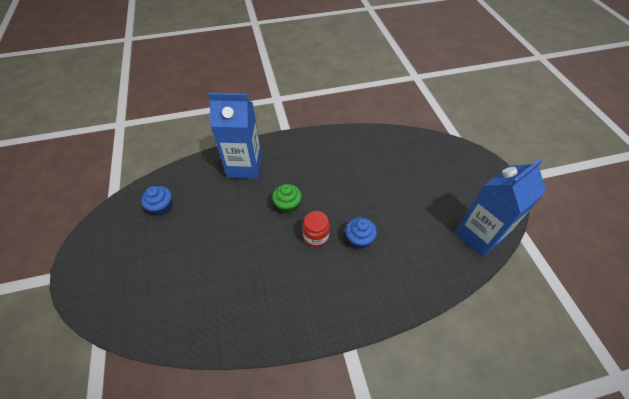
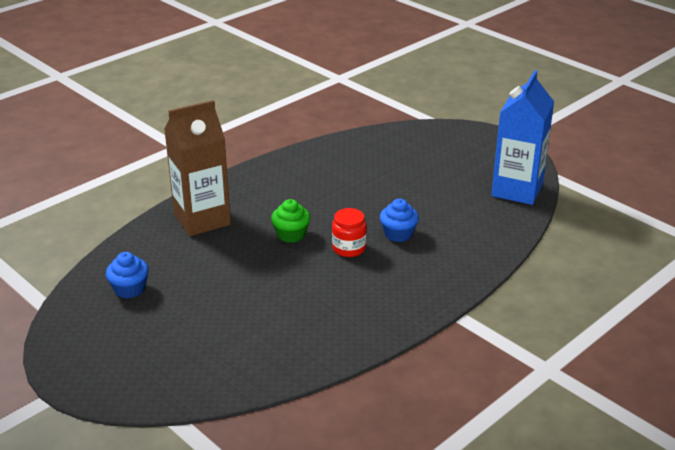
camera: 30 degrees left, 20 degrees down
(244, 166) = (202, 220): blue carton -> brown carton

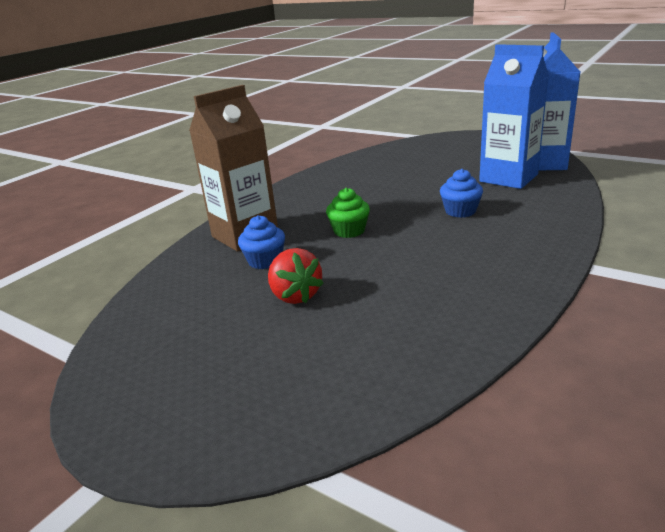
camera: 10 degrees left, 5 degrees down
(129, 289) = (184, 314): blue cupcake -> blue cupcake (265, 261)
(217, 291) = (295, 296): none -> red strawberry
(349, 248) = (419, 231): red jar -> none
(470, 203) = (508, 178): none -> blue carton

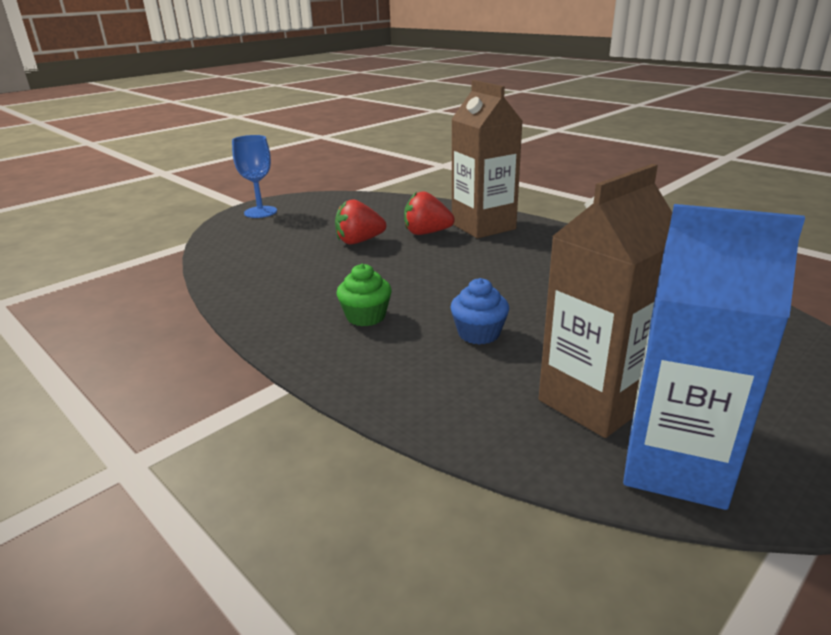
camera: 100 degrees right, 0 degrees up
(166, 427) = (260, 212): none -> blue goblet
(265, 261) = (426, 233): blue cupcake -> red strawberry
(349, 231) = (464, 267): green cupcake -> green cupcake (366, 316)
(508, 178) = (594, 402): blue carton -> brown carton

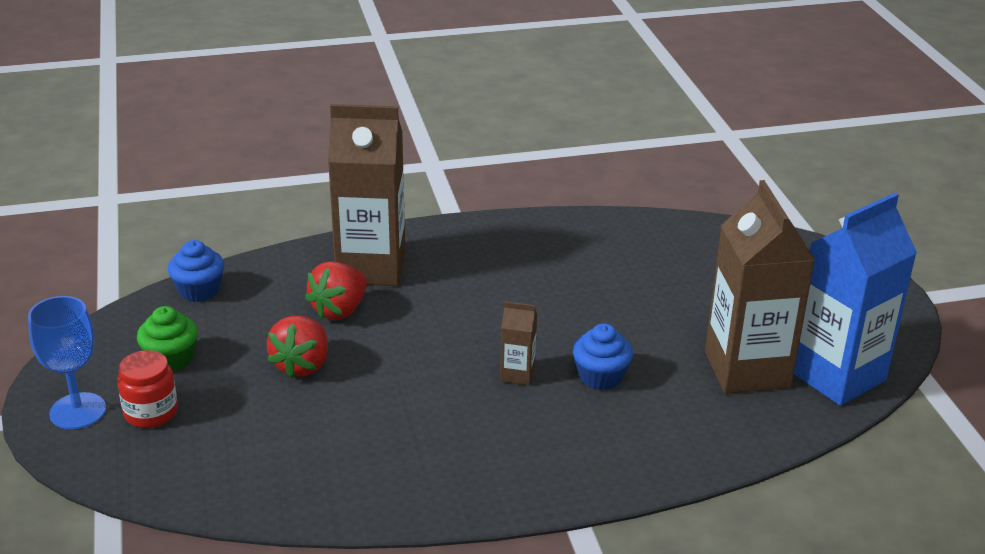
camera: 60 degrees left, 5 degrees up
(275, 225) = (151, 413): none -> red jar
(366, 316) = (502, 429): green cupcake -> green cupcake (171, 359)
(393, 201) = (199, 290): none -> blue cupcake
(437, 302) = (517, 374): none -> brown carton

